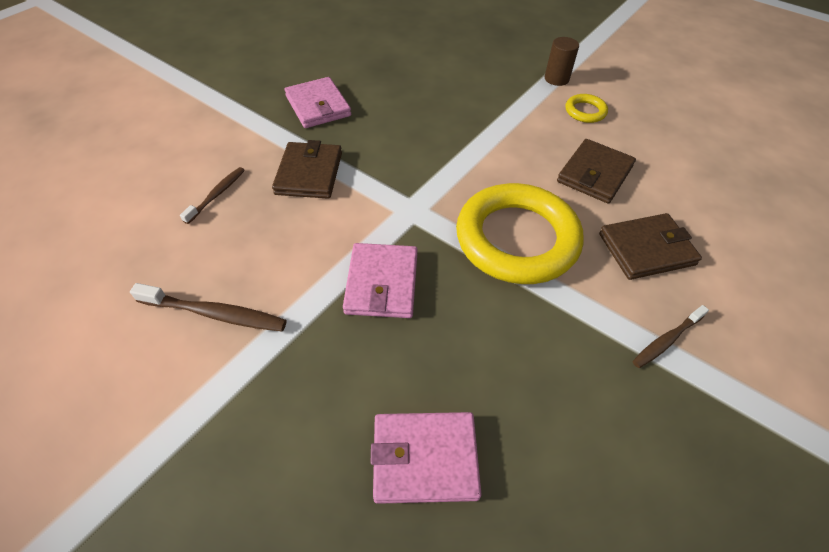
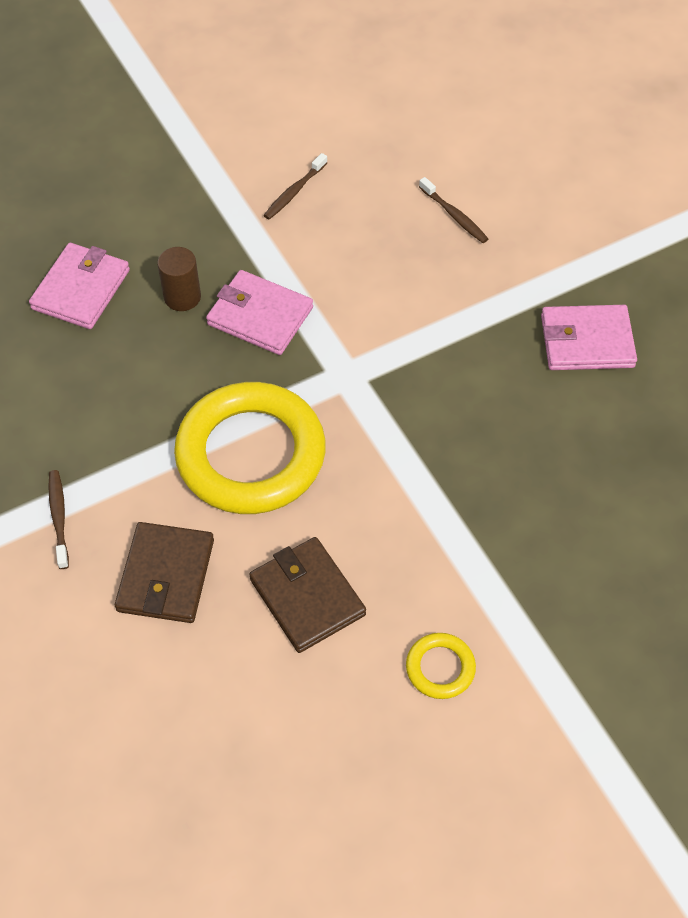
camera: 115 degrees right, 5 degrees up
(215, 313) = (294, 192): brown toothbrush -> brown toothbrush, size x0.65
(309, 173) = (452, 299): brown wallet -> none
(556, 79) = (541, 677): brown cylinder -> brown cylinder (182, 297)

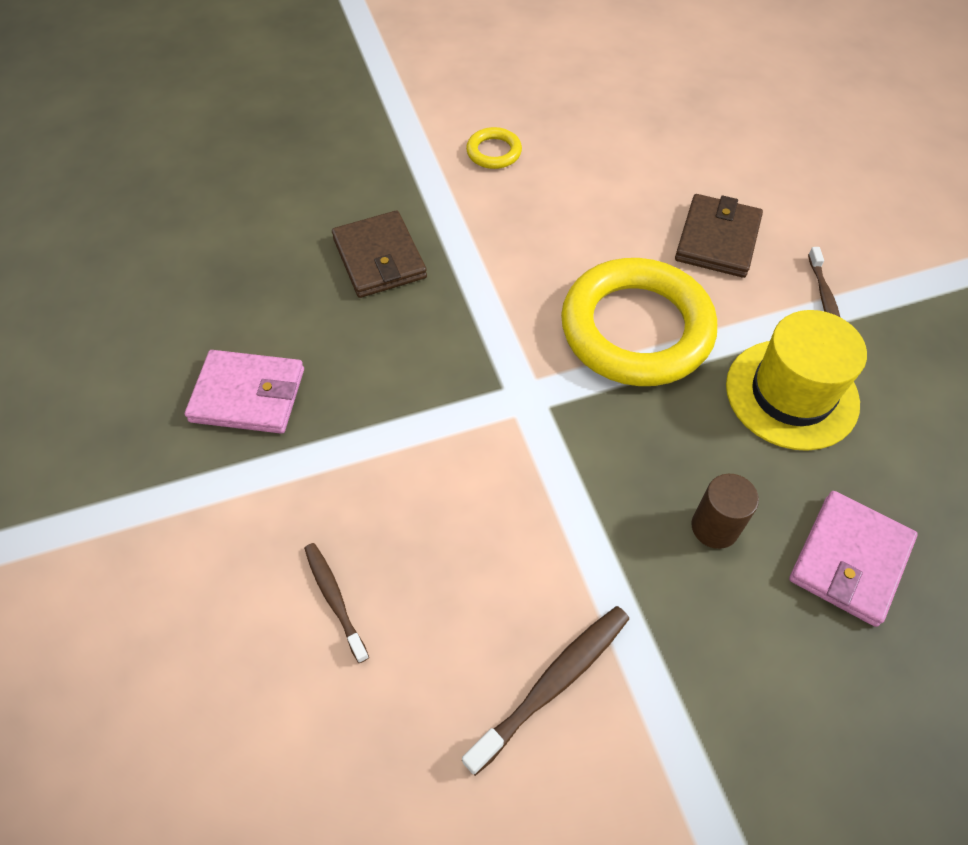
camera: 170 degrees left, 0 degrees up
(107, 411) = (791, 394): none -> yellow hat
(260, 316) = (617, 484): pink wallet -> none
(294, 192) = (552, 684): brown toothbrush -> brown toothbrush, size x1.54
(307, 597) = (593, 209): brown wallet -> brown wallet (379, 258)

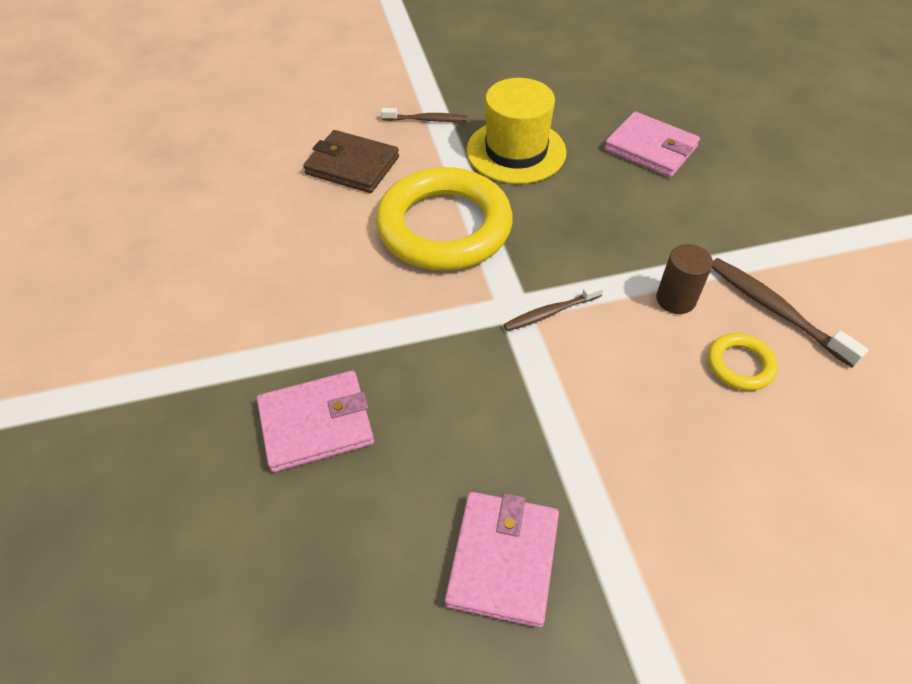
camera: 85 degrees left, 5 degrees down
(334, 599) = (736, 461): brown toothbrush -> brown toothbrush (550, 312)
(379, 258) = (316, 423): brown wallet -> pink wallet
(494, 152) = (181, 310): yellow ring -> yellow ring (740, 365)
(714, 527) = (633, 207): brown cylinder -> brown cylinder (675, 299)

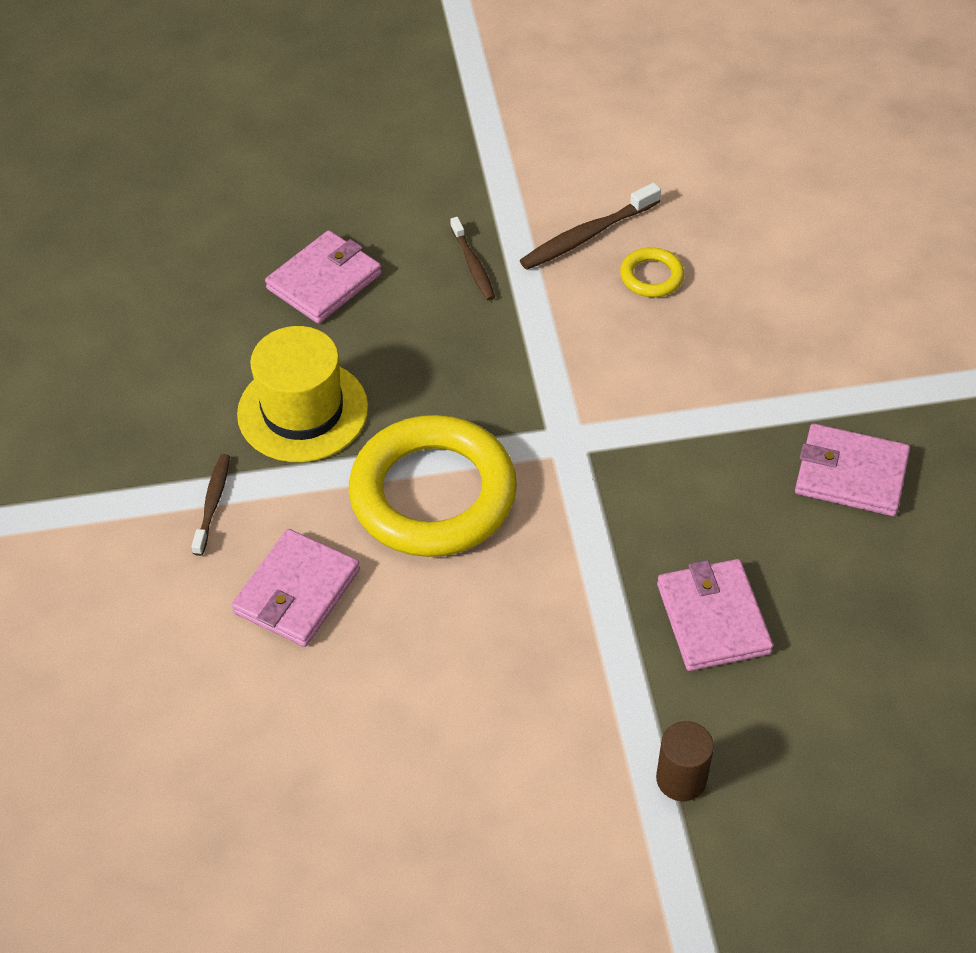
camera: 85 degrees left, 0 degrees up
(352, 165) = (297, 591): brown wallet -> pink wallet
(550, 312) = (577, 408): brown toothbrush -> brown toothbrush (473, 265)
(675, 299) = (567, 306): brown cylinder -> brown cylinder (681, 779)

